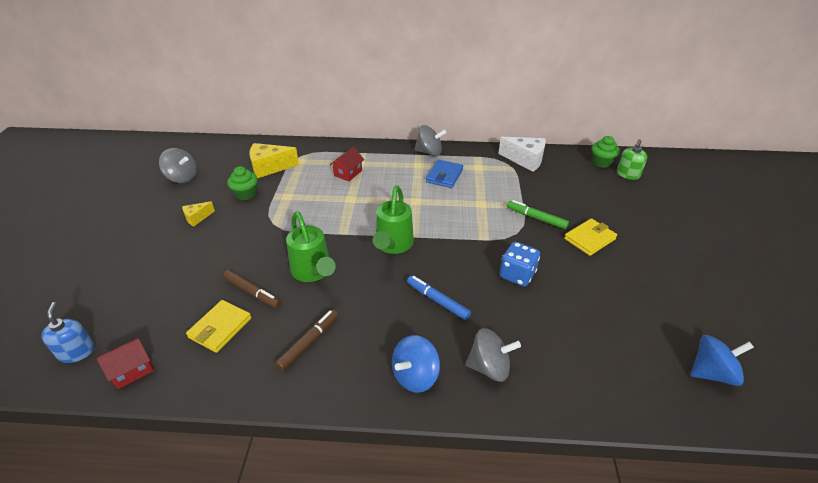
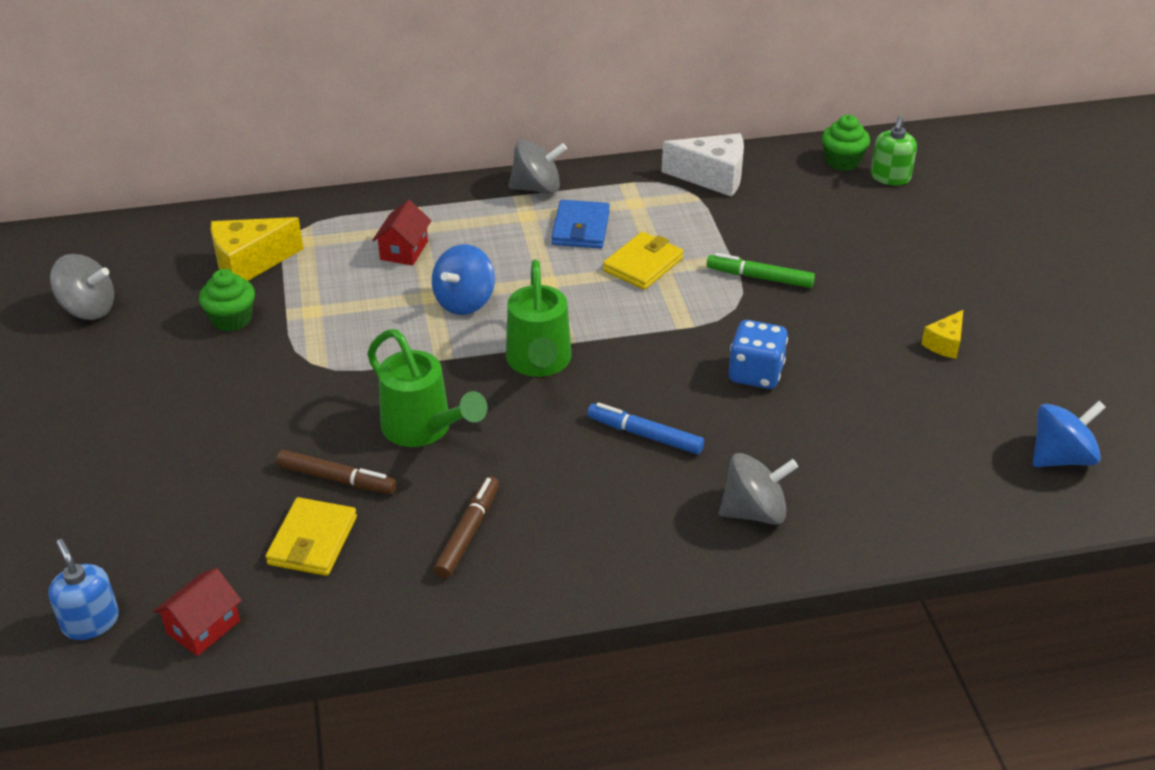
camera: 15 degrees left, 0 degrees up
(197, 218) = (164, 377): yellow cheese -> yellow cheese (945, 344)
(415, 376) = (650, 545): blue spinning top -> blue spinning top (464, 301)
(589, 239) = (853, 297): yellow wallet -> yellow wallet (643, 265)

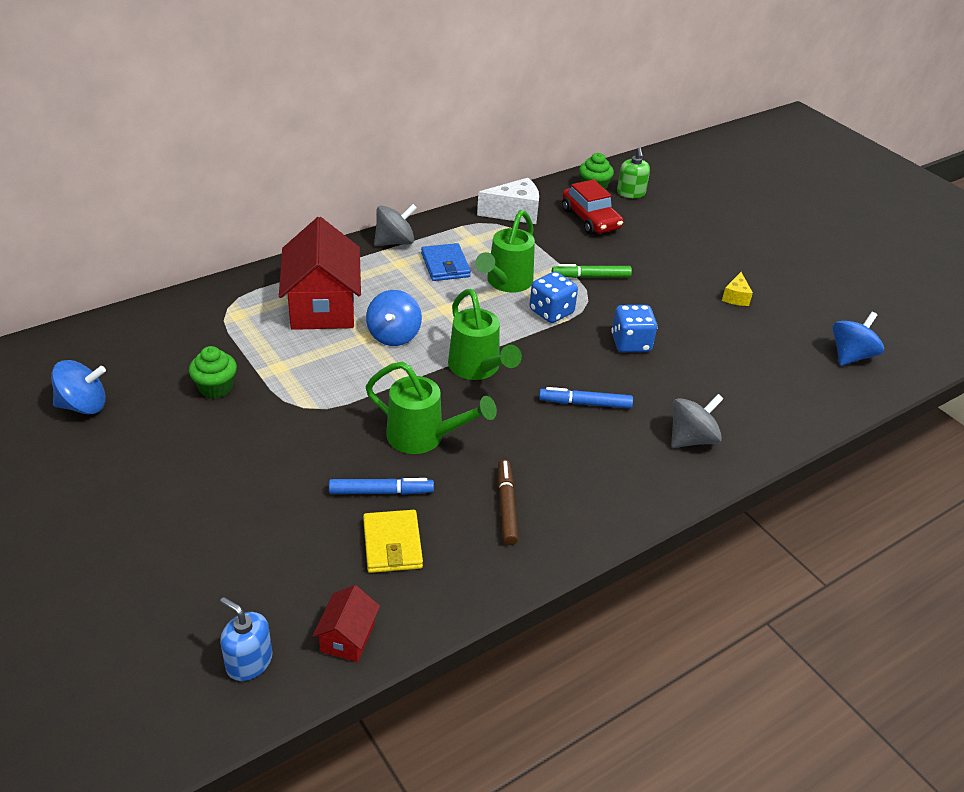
camera: 25 degrees left, 0 degrees up
(88, 309) = (83, 405): grey spinning top -> blue spinning top
(249, 263) = (203, 340): yellow cheese -> none
(336, 479) = (381, 492): brown marker -> blue marker
(404, 250) = (323, 306): red house -> red house, size x2.15
(643, 265) = (506, 283): yellow wallet -> green watering can
(677, 312) = (551, 312): none -> blue dice
(810, 203) = (590, 219): none -> red car

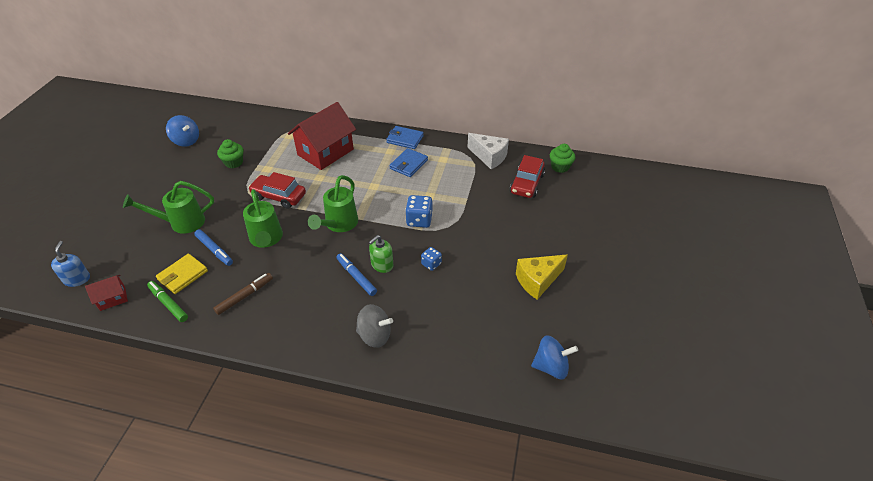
camera: 50 degrees right, 5 degrees up
(353, 386) = (279, 196): none -> red car
(394, 335) = (331, 184): blue spinning top -> none
(395, 242) = (405, 139): grey spinning top -> blue wallet
(506, 283) = (422, 191): green watering can -> green watering can (181, 223)
(591, 276) = (472, 215): green marker -> green marker (168, 304)
(631, 193) = (578, 182): green soap dispenser -> green soap dispenser (382, 265)
(631, 343) = (431, 264): blue dice -> blue dice, size x0.61
(736, 297) = (537, 281): yellow cheese -> yellow cheese, size x1.81

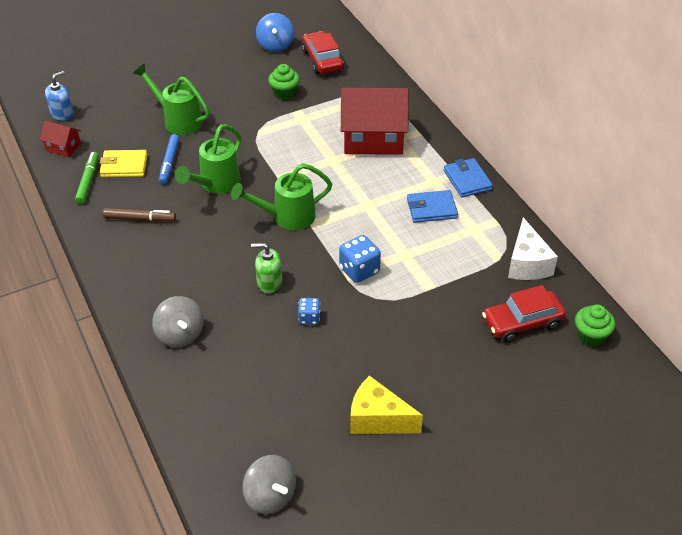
camera: 50 degrees right, 0 degrees up
(279, 196) = (276, 152): red car -> red car (322, 60)
(356, 277) = (235, 275): blue marker -> none
(551, 367) = (270, 496): blue spinning top -> grey spinning top

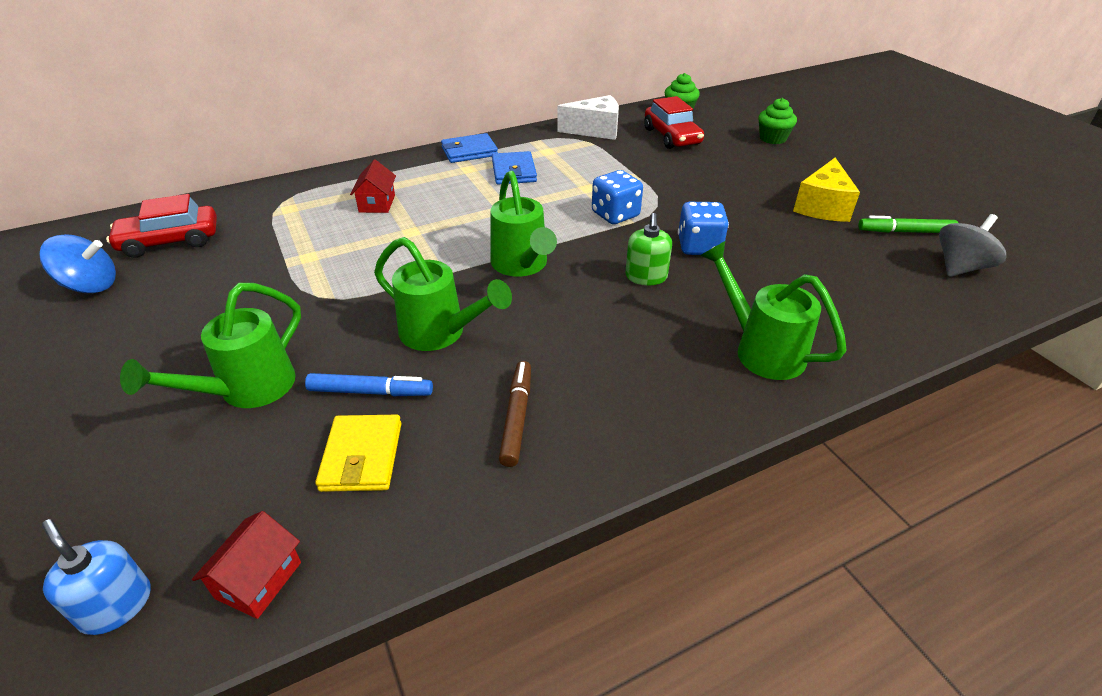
camera: 90 degrees left, 5 degrees down
(88, 181) = (396, 511): green marker -> green marker (905, 232)
(180, 334) = (761, 349): grey spinning top -> green watering can
(284, 93) = (235, 274): green cupcake -> green cupcake (772, 138)
(309, 318) = (699, 246): blue dice -> blue dice, size x1.63
(373, 139) = (377, 203): red house -> red house, size x0.47

